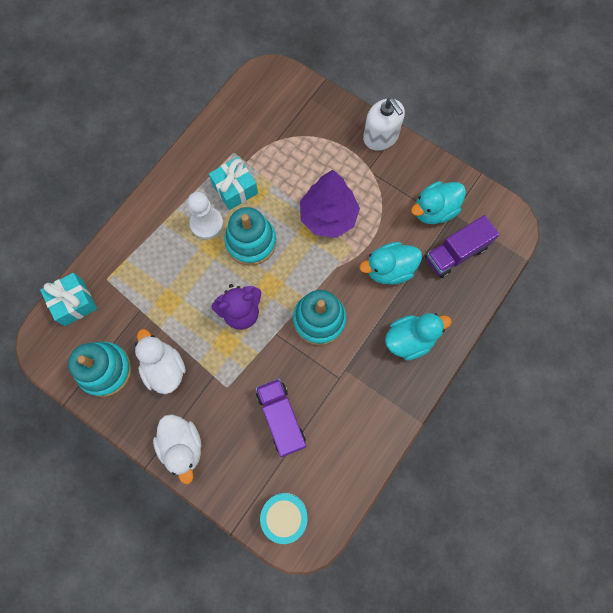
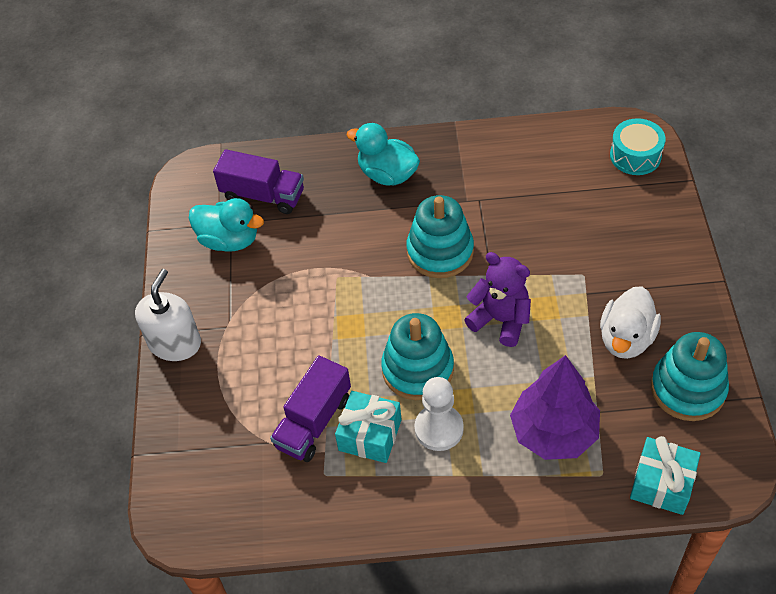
camera: 125 degrees left, 20 degrees down
(182, 446) = (672, 267): white duck -> none
(281, 418) = (562, 214): purple truck -> purple truck (314, 422)
(328, 217) = (321, 322): purple tree -> purple tree (554, 432)
(389, 269) = (331, 233): turquoise duck -> none

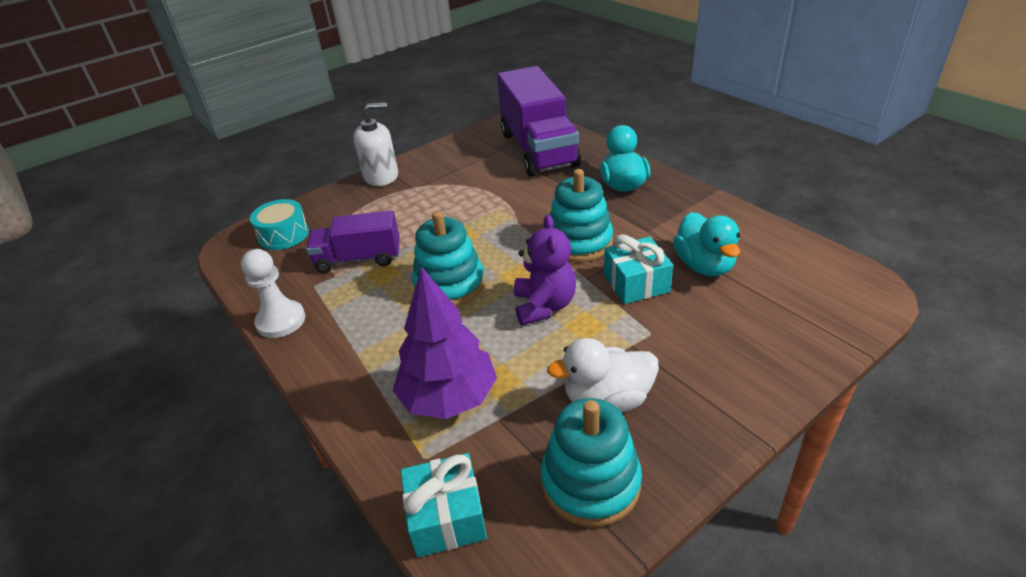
camera: 55 degrees right, 15 degrees down
(229, 240) = (485, 156): turquoise duck -> turquoise duck (704, 265)
(263, 195) = (538, 149): purple truck -> purple truck, size x1.73
(370, 435) = (366, 290): turquoise gift -> turquoise gift (636, 283)
(439, 429) = (399, 323): white pawn -> white pawn (281, 321)
(635, 156) = (839, 301): turquoise drum -> turquoise drum (284, 235)

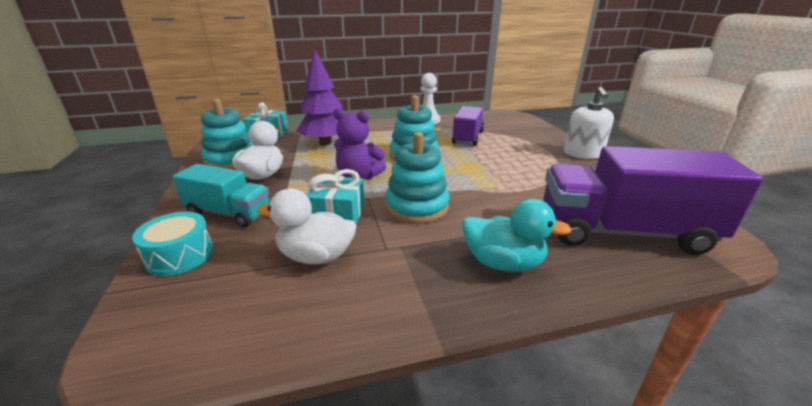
camera: 110 degrees right, 10 degrees down
(284, 235) = (512, 124): turquoise drum -> turquoise drum (180, 255)
(704, 265) = (316, 256): turquoise duck -> white duck
(709, 365) = (229, 213): none -> turquoise truck

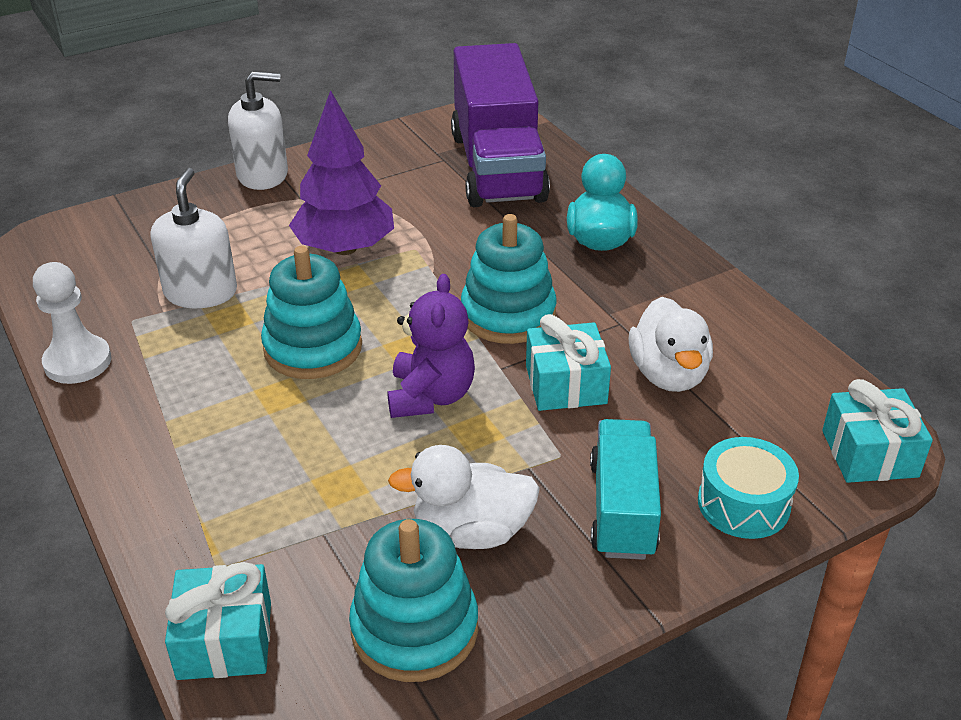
camera: 105 degrees left, 10 degrees up
(135, 342) = (869, 454): none -> turquoise gift
(325, 143) = (269, 497): purple tree -> purple tree (345, 248)
(467, 138) = (200, 292): purple truck -> white soap dispenser

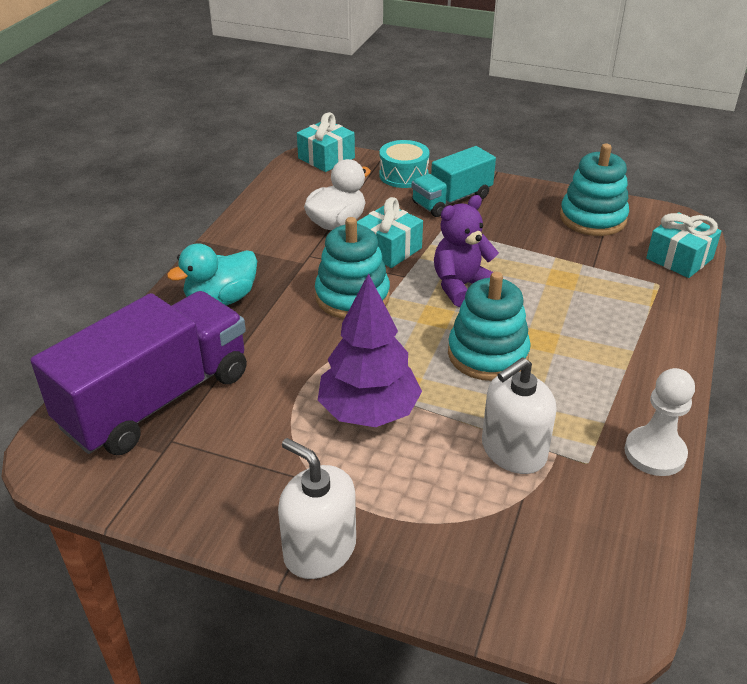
camera: 130 degrees left, 0 degrees up
(471, 531) = (525, 229): white duck -> none

